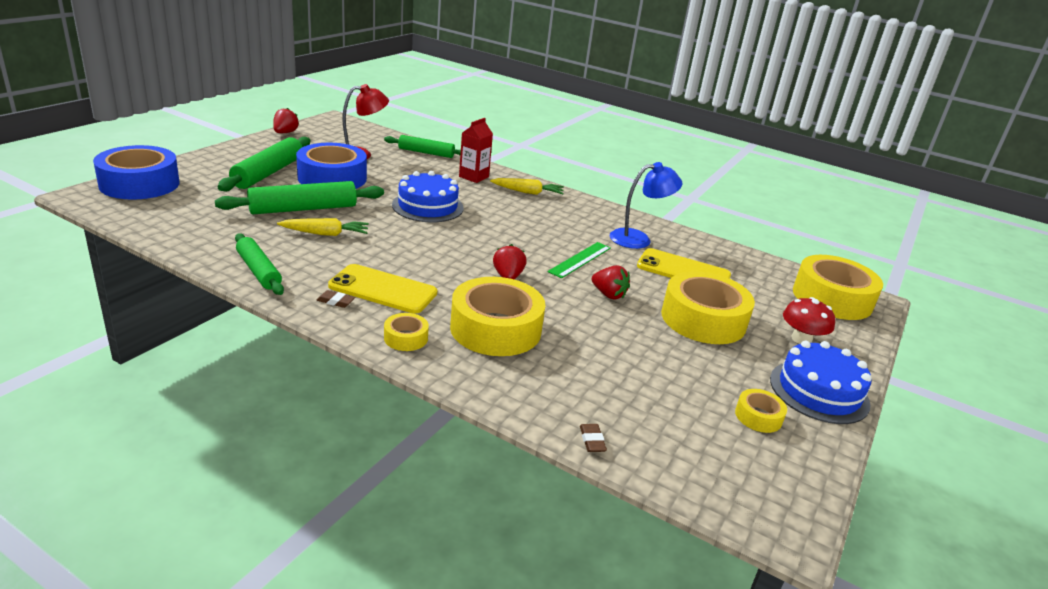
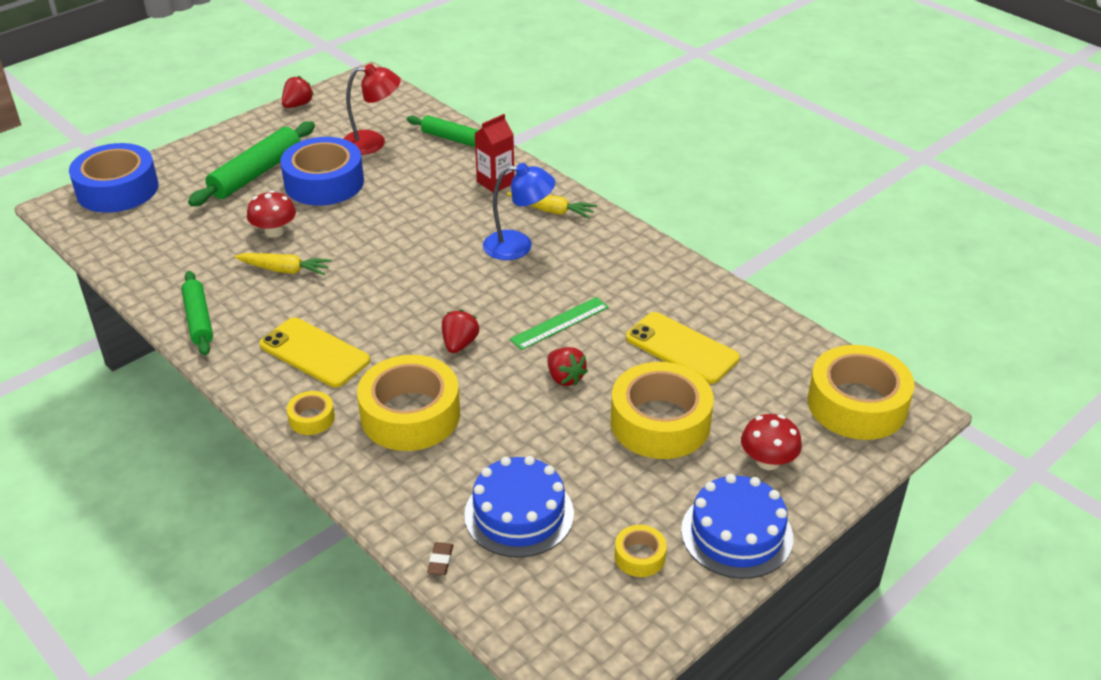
camera: 20 degrees right, 10 degrees up
(303, 209) = (274, 231): green rolling pin -> red mushroom
(335, 301) = (260, 365): brown eraser -> none
(428, 206) = (416, 231): blue cake -> blue cake (519, 514)
(638, 239) = (654, 294): blue lamp -> blue lamp (518, 246)

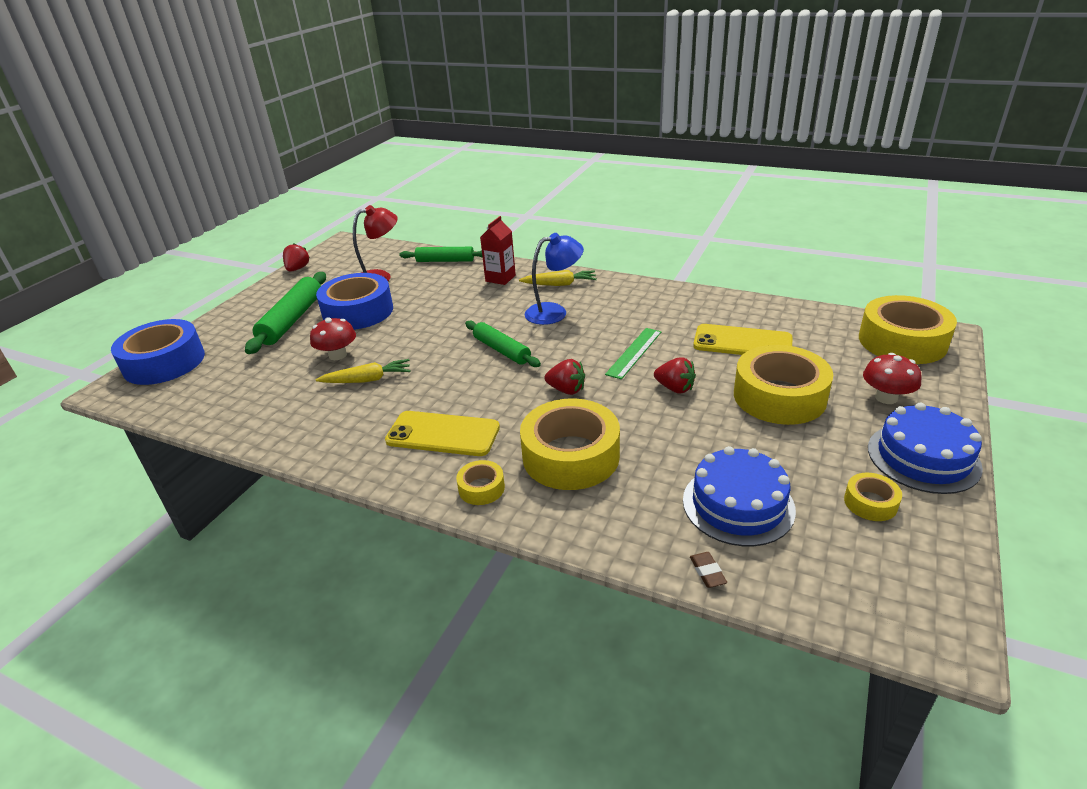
camera: 20 degrees left, 5 degrees down
(199, 319) = (310, 440): green rolling pin -> green rolling pin (502, 350)
(459, 344) = (566, 390): red strawberry -> red strawberry turned 120 degrees clockwise

